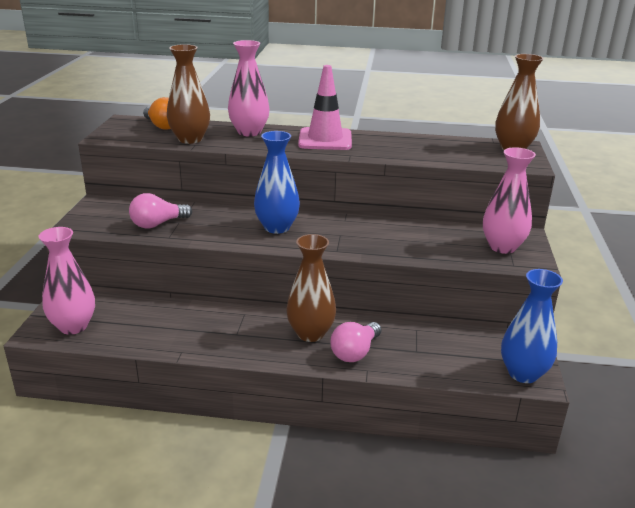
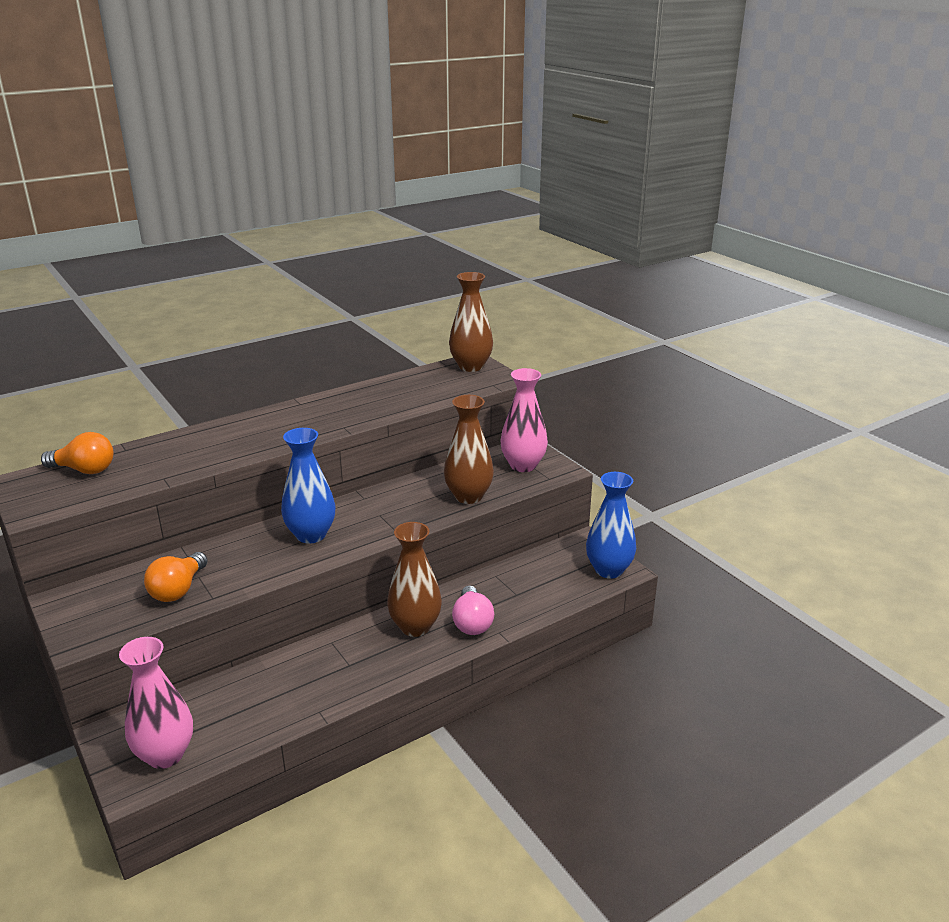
camera: 40 degrees left, 0 degrees up
(158, 224) = (178, 590): pink light bulb -> orange light bulb
(190, 139) = (147, 474): brown vase -> brown vase (468, 496)
(249, 132) = (201, 440): pink vase -> none
(325, 139) = (295, 419): pink traffic cone -> none

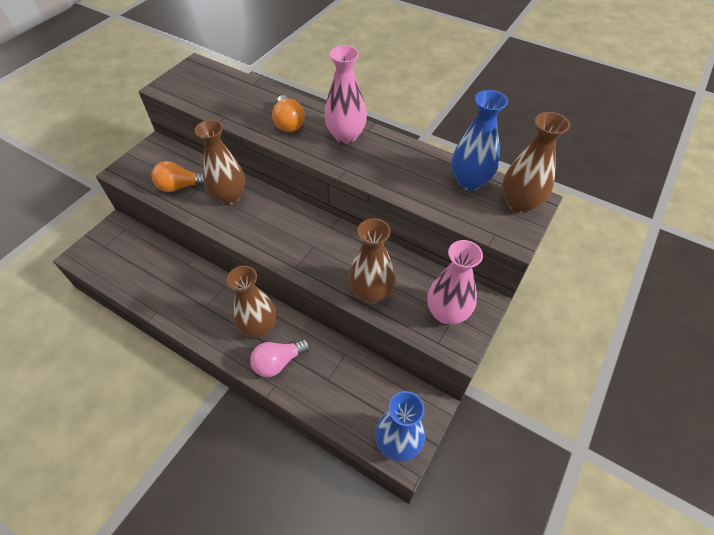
camera: 65 degrees right, 25 degrees up
(84, 470) = (218, 81): orange light bulb -> orange light bulb (288, 123)
(165, 755) = (103, 257): pink vase -> pink vase (346, 136)
(242, 554) = (229, 196): none -> brown vase
(311, 535) = (268, 220): blue vase -> blue vase (469, 181)

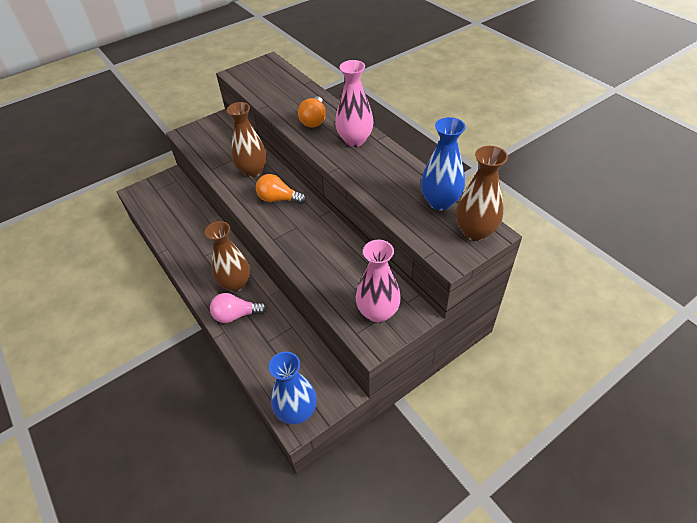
camera: 25 degrees right, 5 degrees down
(180, 186) = (220, 155): orange light bulb -> orange light bulb (278, 199)
(371, 292) = (322, 276): brown vase -> none

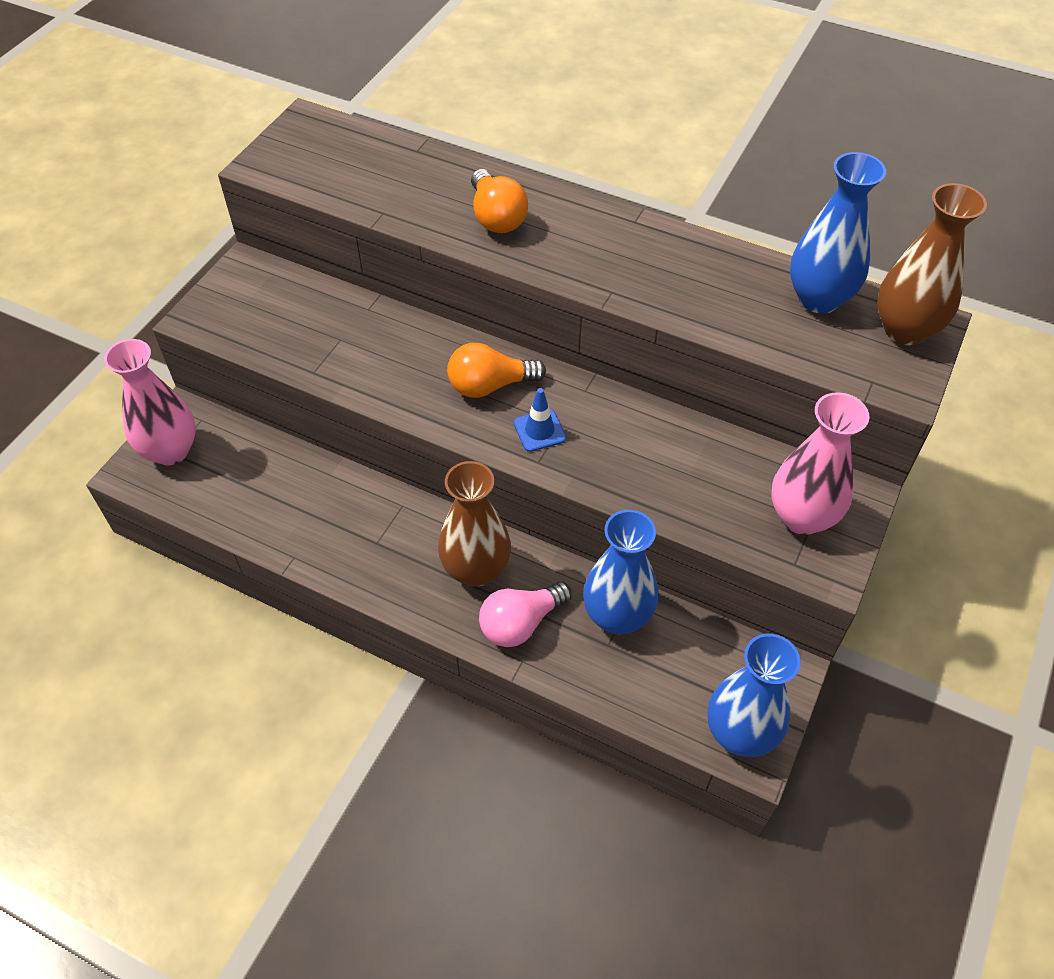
camera: 30 degrees left, 5 degrees up
(252, 171) = (399, 349): brown vase -> none
(281, 330) = (617, 616): none -> blue vase
(284, 226) = (539, 430): none -> blue traffic cone
(355, 140) = (599, 233): pink vase -> pink vase (171, 451)

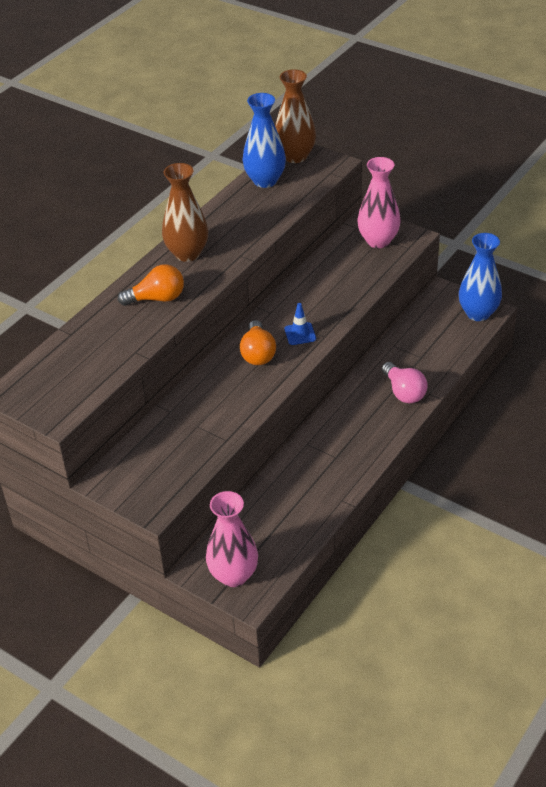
camera: 80 degrees left, 10 degrees down
(476, 569) = (363, 410): brown vase -> brown vase (187, 253)
(617, 616) = (402, 351): blue vase -> none

